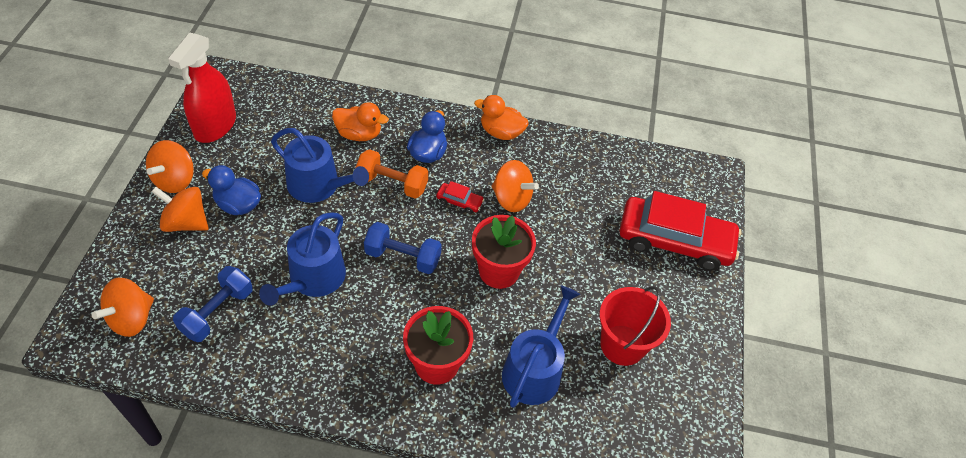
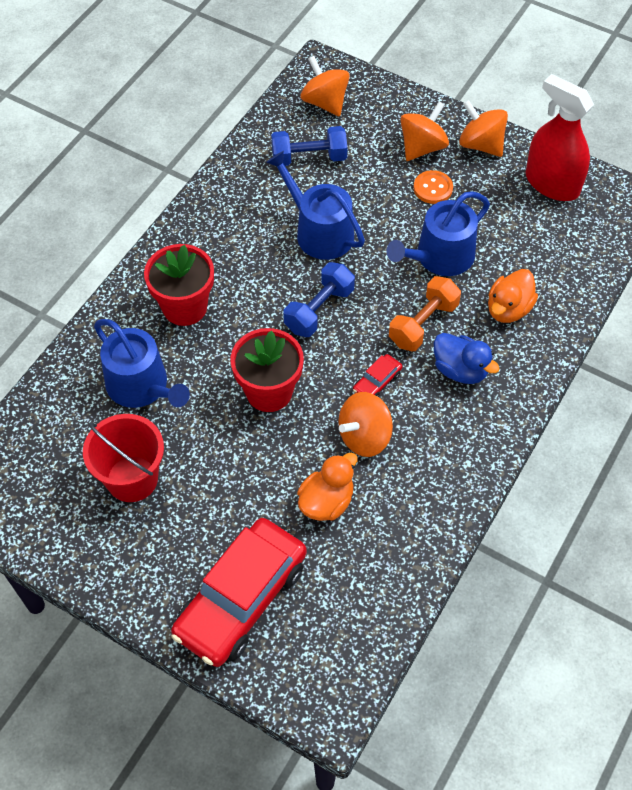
camera: 115 degrees right, 5 degrees up
(217, 312) = (309, 158): blue dumbbell -> blue dumbbell turned 60 degrees counterclockwise
(238, 205) = (433, 188): blue duck -> orange button
(501, 132) = (475, 460): orange duck -> orange duck (326, 502)

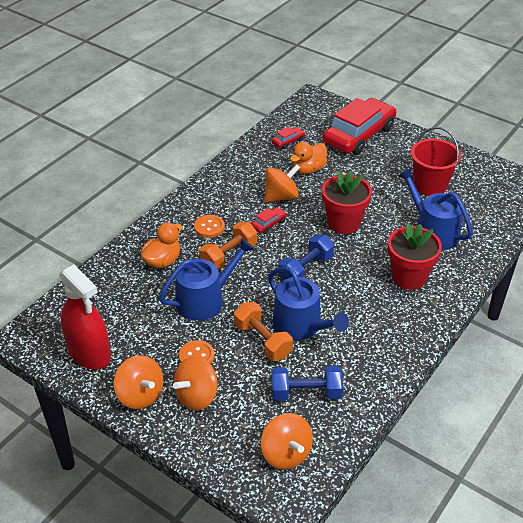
camera: 175 degrees left, 15 degrees down
(362, 210) = (262, 341): none -> orange dumbbell
(366, 571) = (288, 141): none -> red car
(460, 370) = (209, 227): blue duck -> orange button

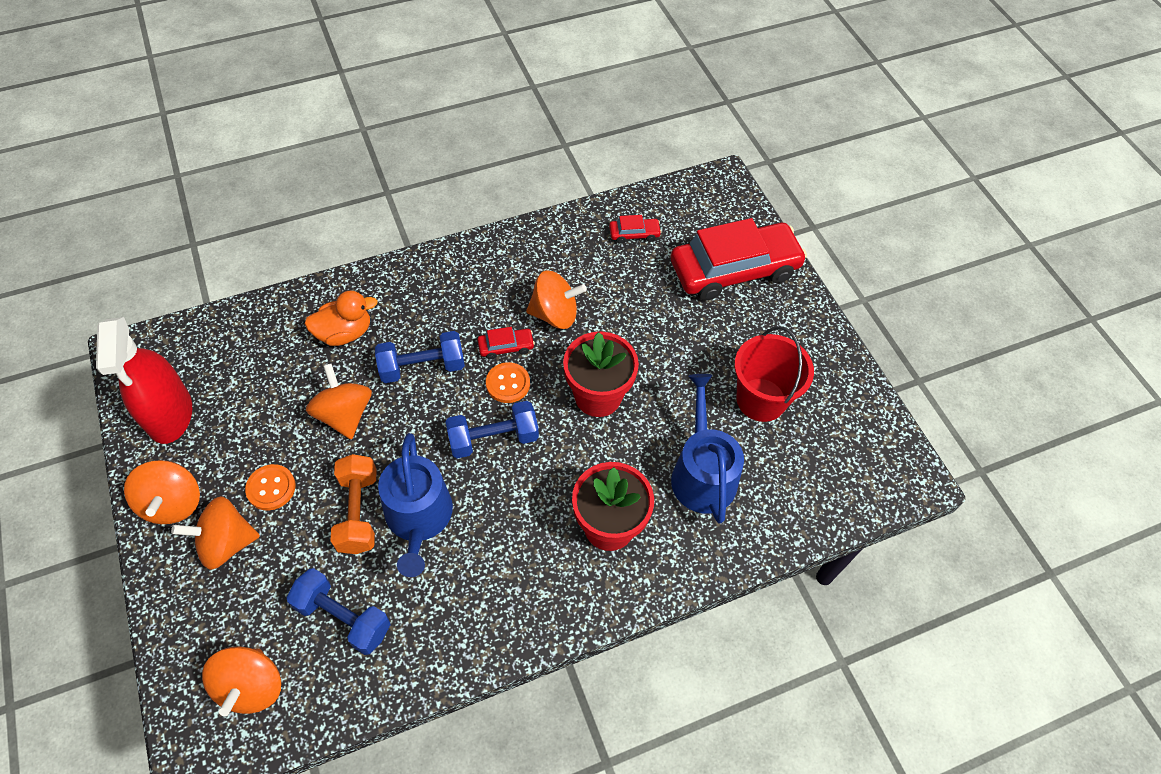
camera: 30 degrees right, 15 degrees up
(205, 300) = (344, 415): blue watering can -> orange spinning top
(209, 227) = (434, 313): orange button -> orange button (508, 383)
(229, 255) = (422, 367): orange dumbbell -> blue dumbbell
(308, 169) = (623, 290): orange duck -> none

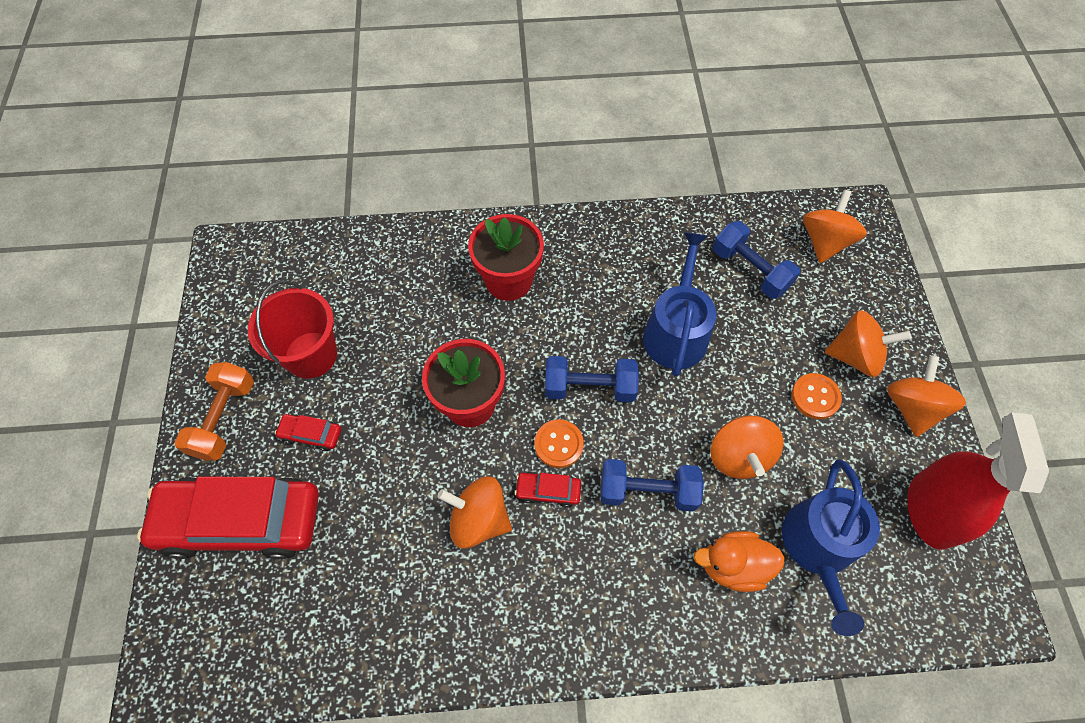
camera: 160 degrees left, 5 degrees up
(358, 512) = (731, 351): orange dumbbell -> orange dumbbell (224, 419)
(634, 234) = (332, 617): red car -> red car (311, 434)
(702, 473) = (406, 302): blue watering can -> blue watering can (818, 548)

